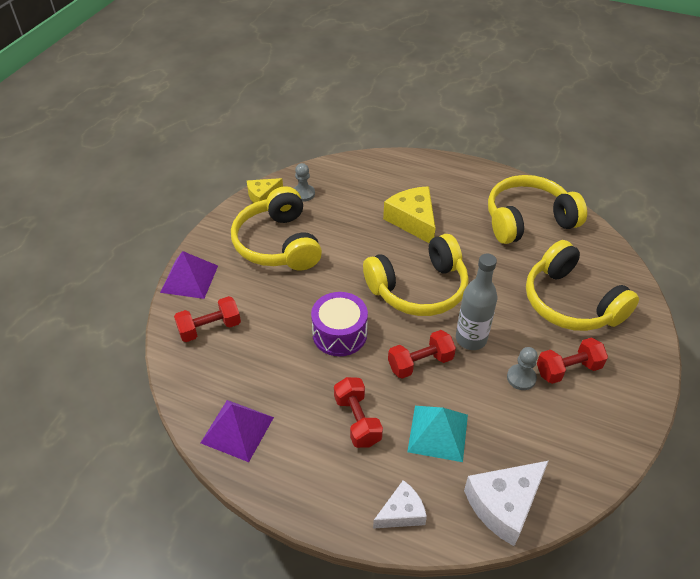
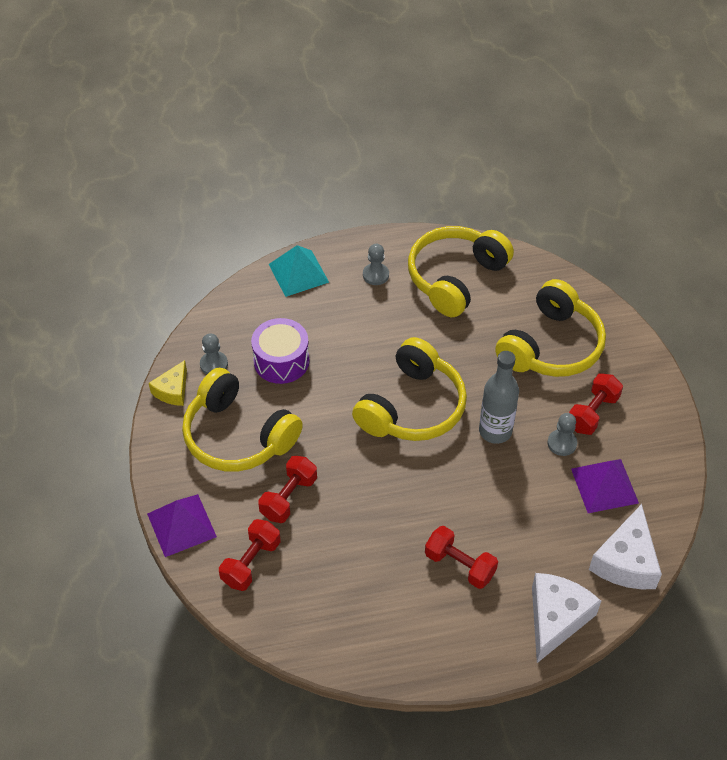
camera: 35 degrees left, 5 degrees up
(237, 430) = (365, 639): purple pyramid -> purple pyramid (604, 486)
(339, 334) = (378, 495): purple drum -> purple drum (281, 361)
(401, 512) = (556, 618): white cheese -> white cheese, size x1.64
(413, 221) = (350, 336): yellow cheese -> none
(420, 363) = (470, 480): red dumbbell -> red dumbbell (288, 497)
(438, 433) = (533, 534): turquoise pyramid -> turquoise pyramid (298, 273)
(467, 191) = (375, 275): none -> grey pawn
(570, 302) = (551, 346): yellow headphones -> yellow headphones turned 75 degrees counterclockwise

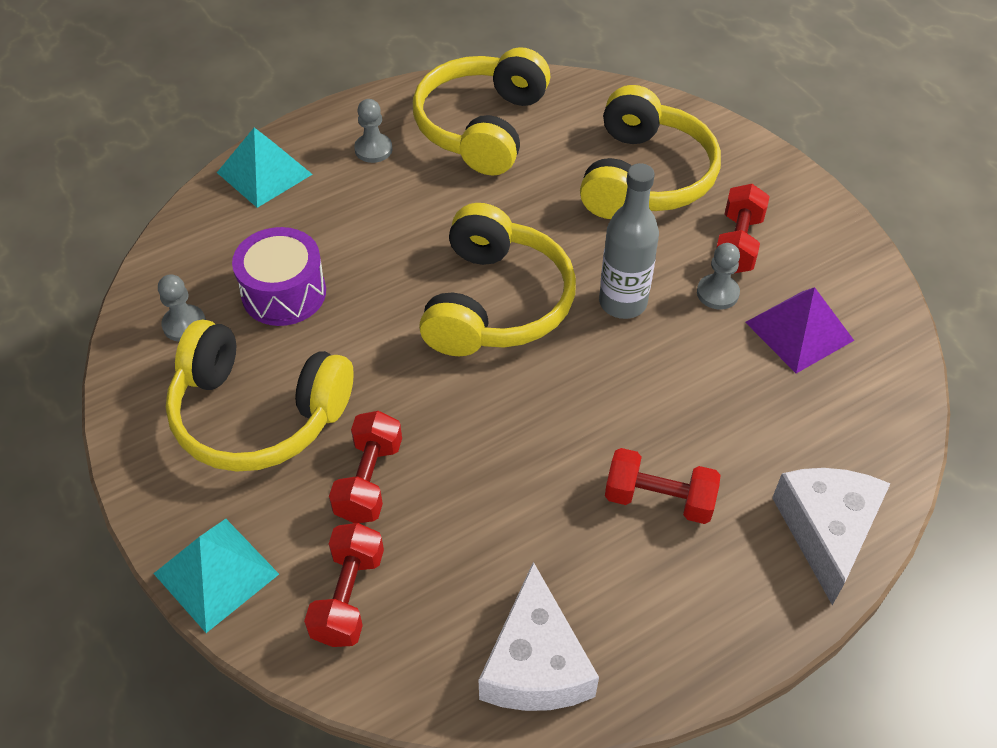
camera: 20 degrees left, 0 degrees up
(173, 390) = (133, 378): yellow cheese -> none
(181, 525) = (216, 573): purple pyramid -> turquoise pyramid
(626, 561) = (877, 421): white cheese -> white cheese (535, 663)

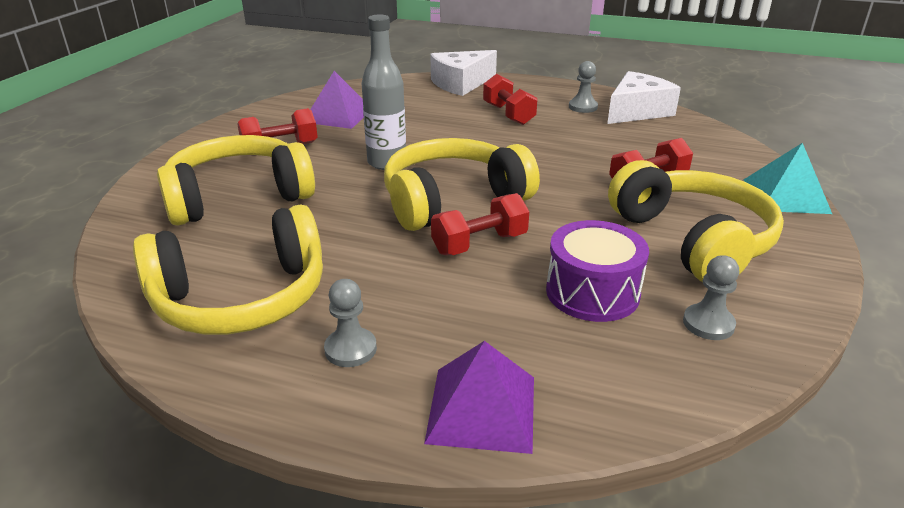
camera: 130 degrees left, 20 degrees down
(264, 173) = (481, 408): turquoise pyramid -> purple pyramid
(348, 596) = (708, 158): red dumbbell -> red dumbbell (479, 244)
(717, 293) = (337, 141): grey pawn -> grey pawn (583, 107)

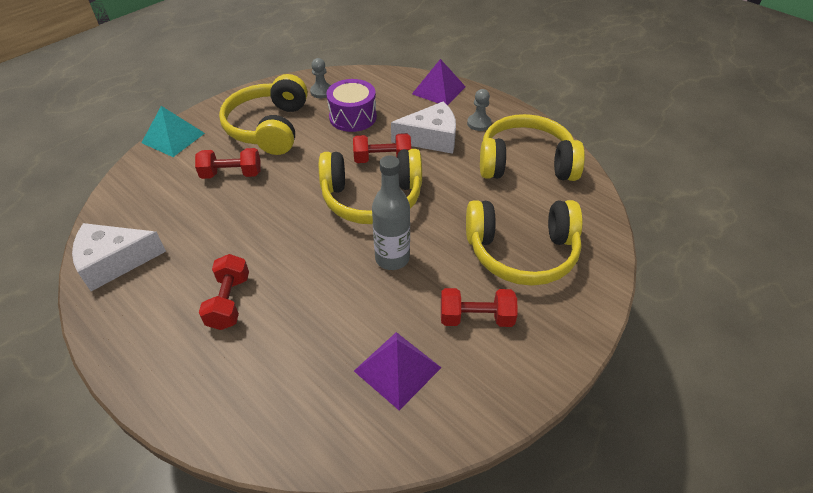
camera: 155 degrees left, 15 degrees up
(461, 83) = (208, 404): white cheese -> white cheese (431, 138)
(583, 107) = (148, 289): grey pawn -> none

